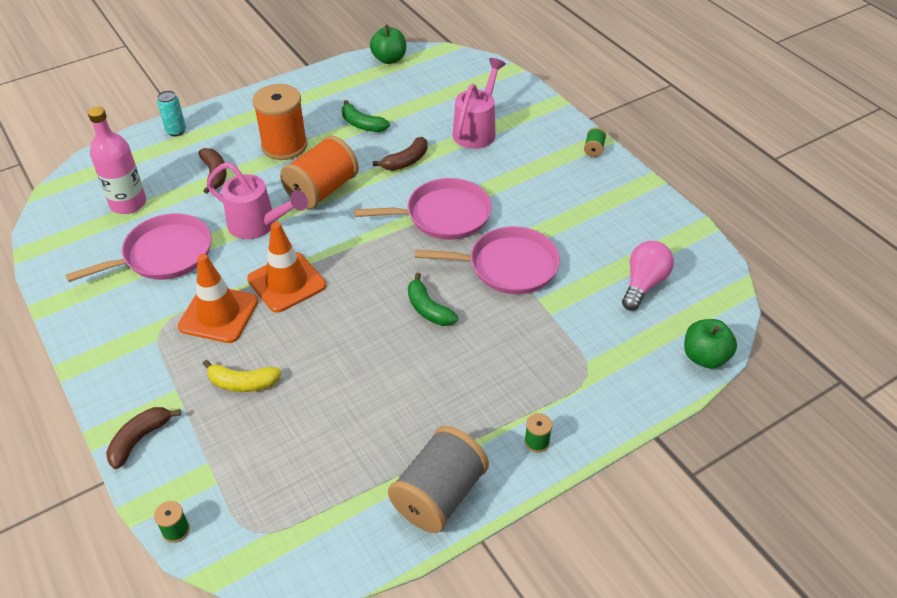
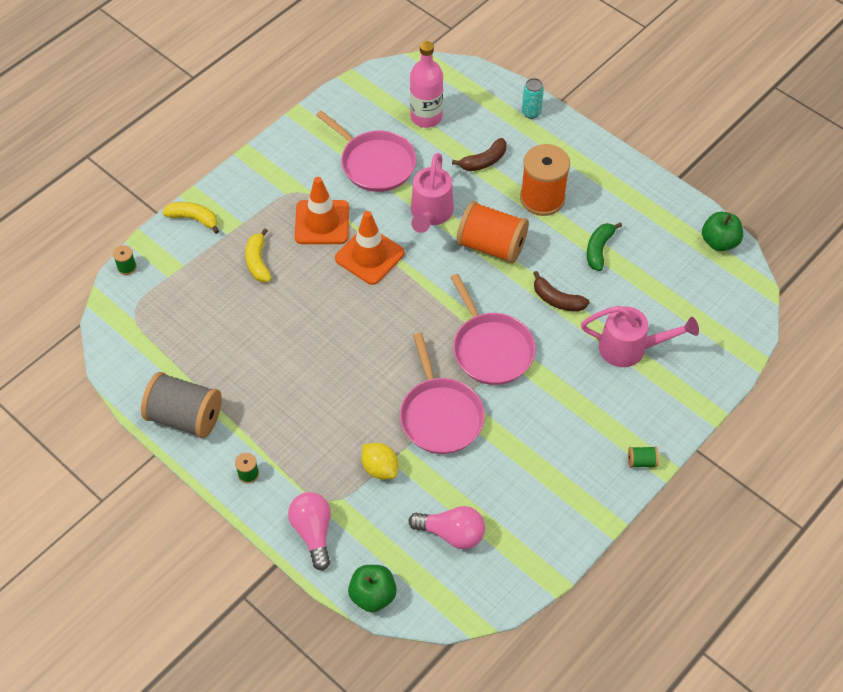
camera: 75 degrees right, 10 degrees up
(139, 439) = (194, 219): brown banana -> yellow banana
(428, 309) = (369, 365): green banana -> none
(558, 324) = (380, 468): none -> yellow lemon
(623, 394) = (313, 532): none -> pink light bulb

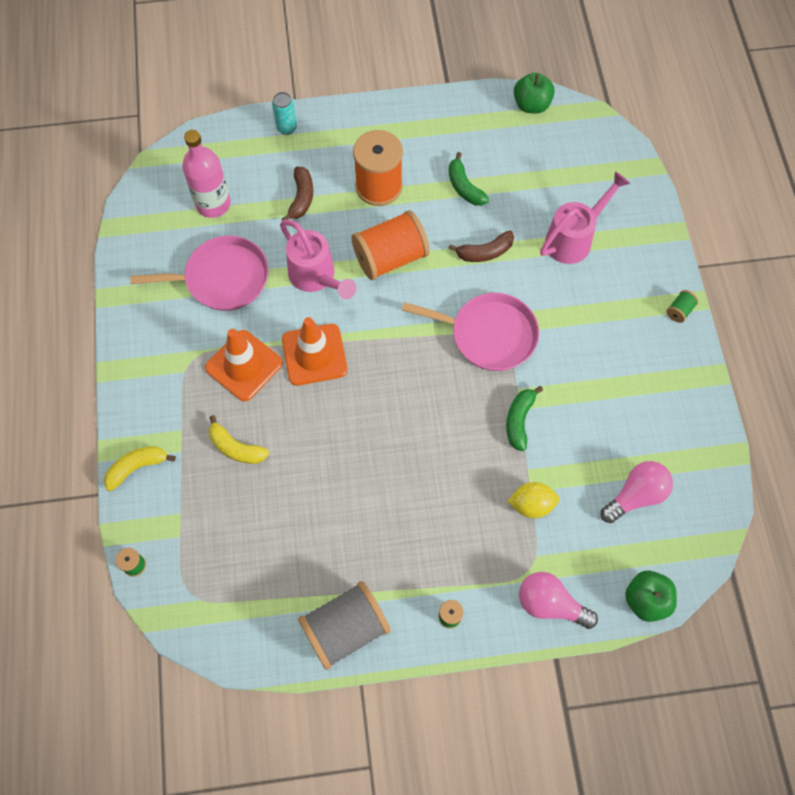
camera: 50 degrees left, 10 degrees up
(440, 415) = (519, 420): pink pan -> green banana

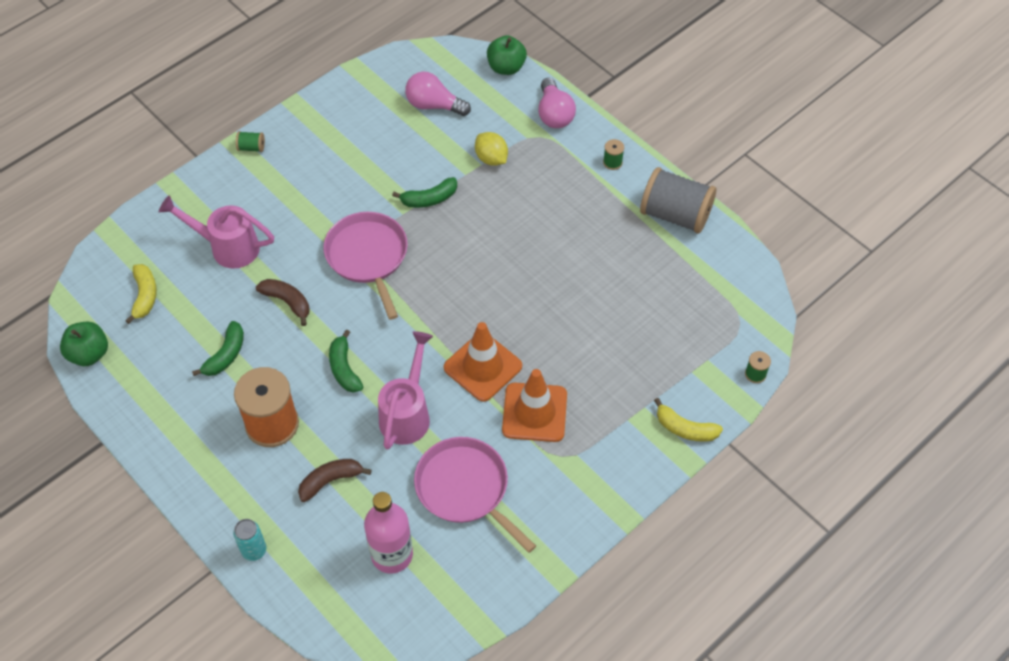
camera: 125 degrees left, 10 degrees down
(236, 448) = (608, 369): yellow banana -> yellow banana (145, 296)
(390, 257) = (344, 368): orange spool -> green banana

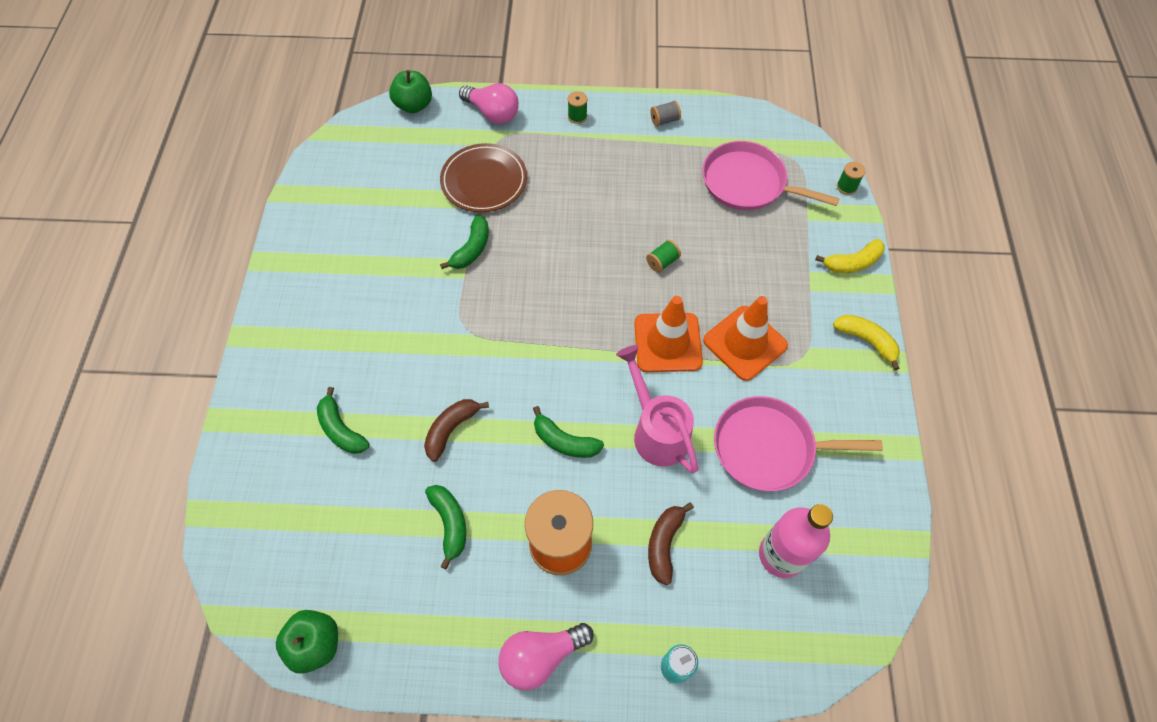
camera: 45 degrees left, 5 degrees up
(145, 296) = (310, 540): yellow banana -> yellow banana (866, 341)
(227, 247) = (341, 429): pink watering can -> green banana
(251, 147) = (264, 327): green spool -> green spool (662, 262)
(287, 302) = (451, 429): brown banana -> brown banana turned 45 degrees counterclockwise
(368, 257) = (476, 334): pink pan -> pink pan (748, 183)
(434, 105) = (388, 174): pink light bulb -> pink light bulb (541, 656)
(491, 158) = (484, 181): yellow lemon -> brown plate
(675, 215) = (664, 120): grey spool -> grey spool, size x0.41

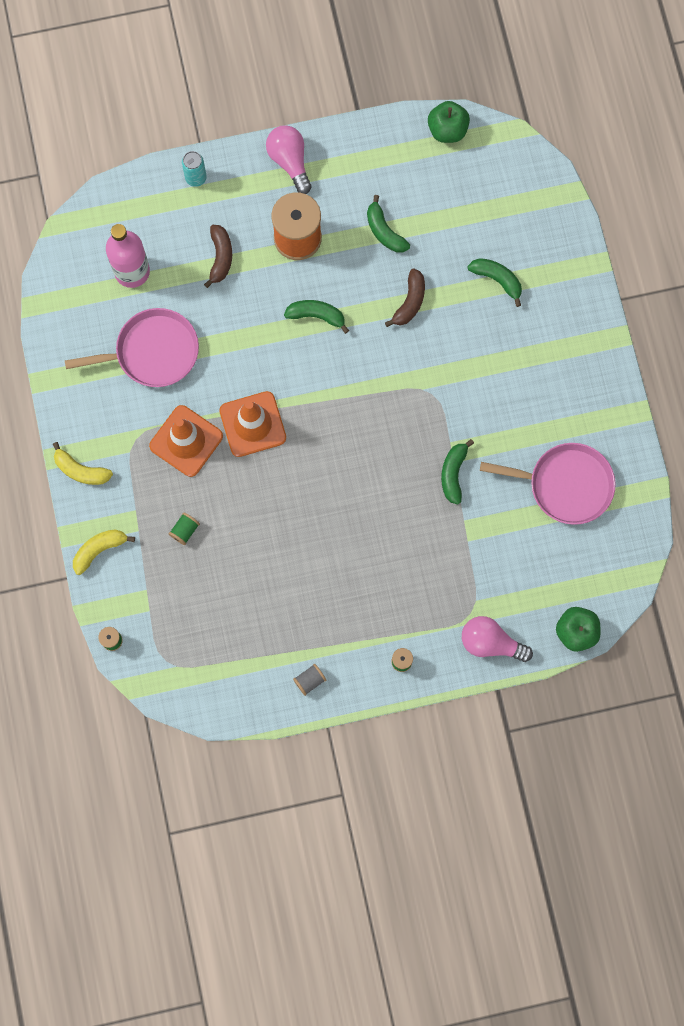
camera: 165 degrees right, 15 degrees up
(484, 181) = (469, 553): brown plate -> none
(541, 656) = (290, 161): pink light bulb -> pink light bulb turned 75 degrees counterclockwise
(656, 431) = (245, 343): pink watering can -> none
(662, 262) = (274, 505): green spool -> green spool (185, 530)
(748, 183) = (210, 619): pink pan -> pink pan (565, 485)

